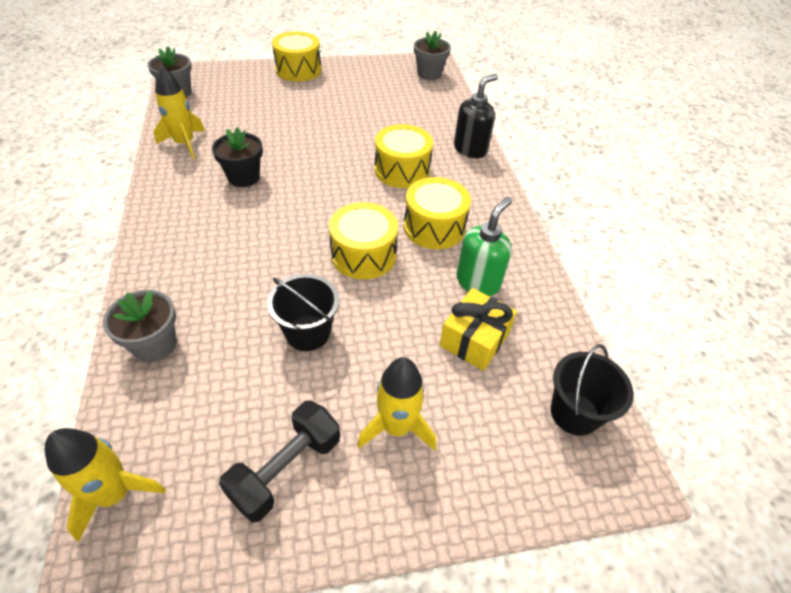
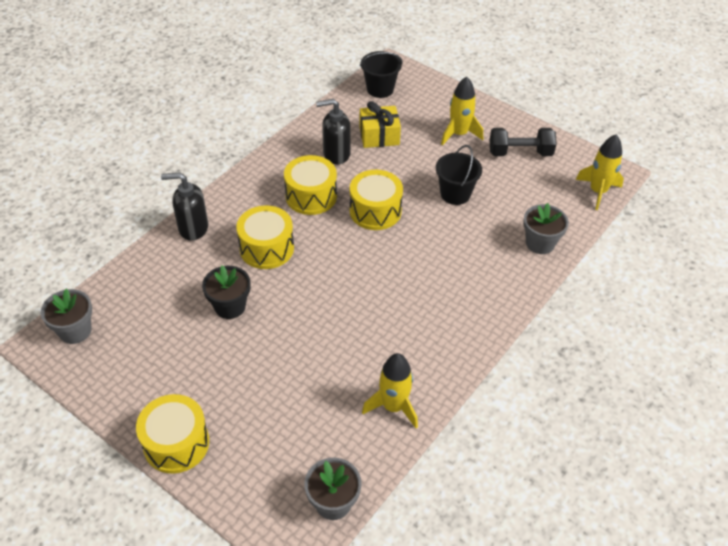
camera: 130 degrees left, 0 degrees up
(244, 177) = (383, 328): black flower pot -> black flower pot (230, 306)
(478, 281) = (336, 154): green soap dispenser -> black soap dispenser

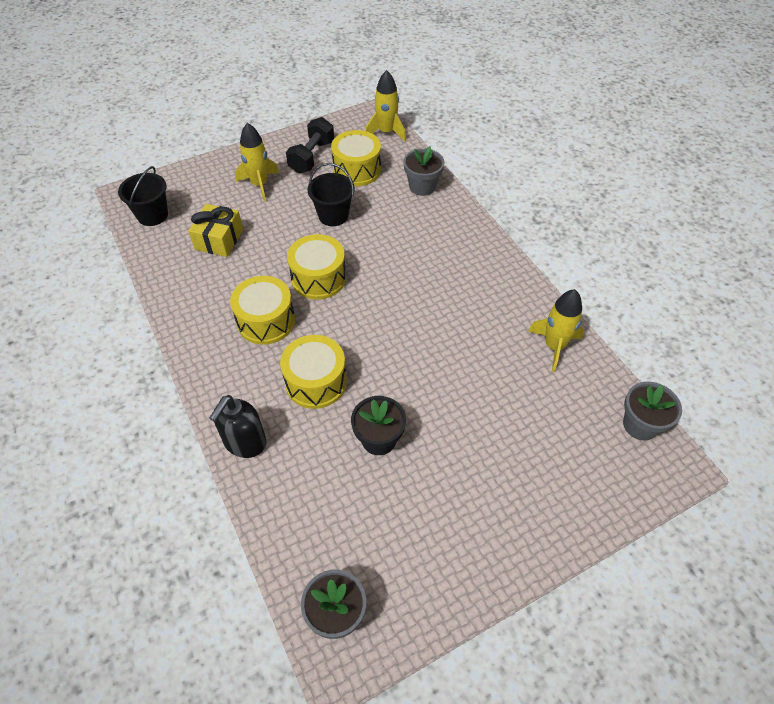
camera: 65 degrees left, 5 degrees up
(176, 443) = (536, 541): yellow drum -> yellow drum (357, 170)
(336, 154) = (220, 281): black soap dispenser -> none

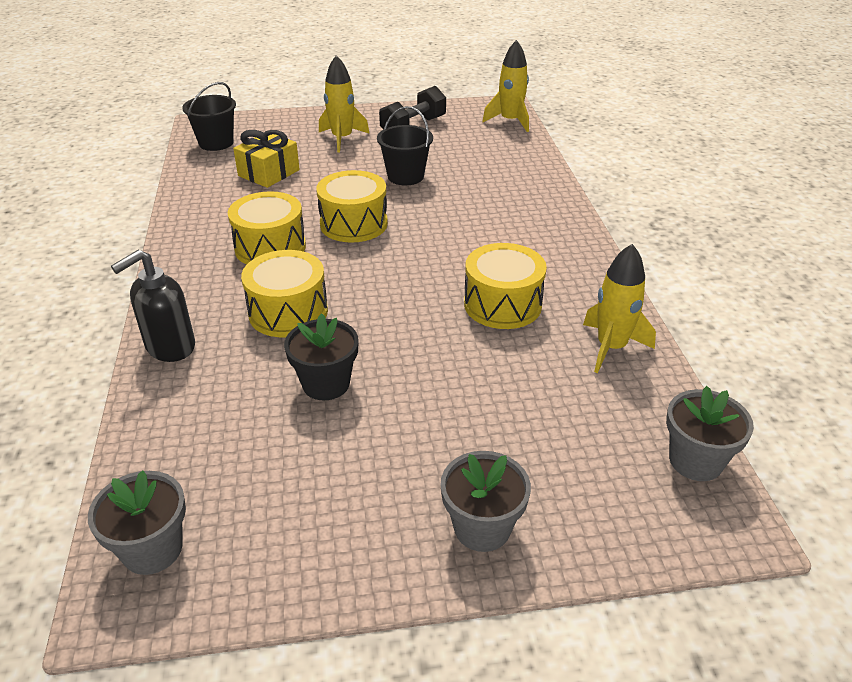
camera: 20 degrees right, 15 degrees down
(357, 170) = (456, 145): yellow drum -> yellow drum (502, 304)
(422, 186) = (525, 171): grey flower pot -> grey flower pot (482, 527)

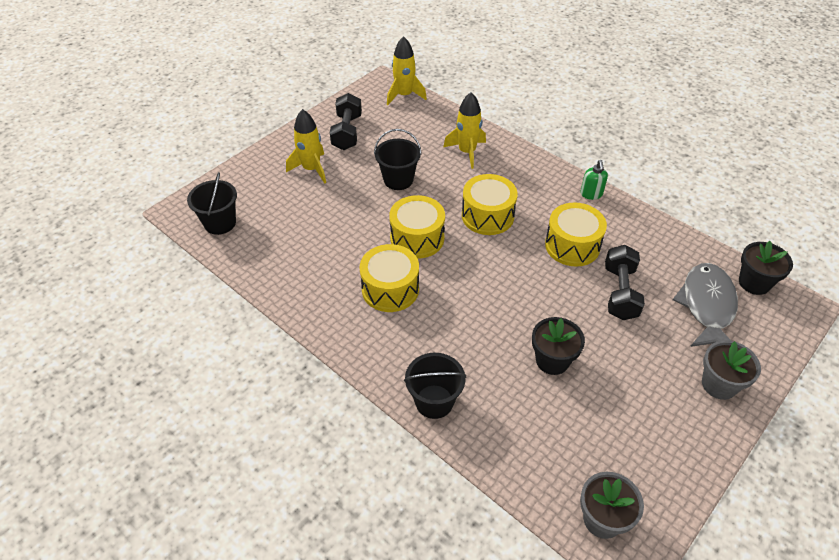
camera: 40 degrees left, 10 degrees up
(170, 347) = (434, 401): black soap dispenser -> black bucket
(269, 173) = (301, 228): yellow gift -> none
(288, 312) = (468, 329): yellow drum -> yellow drum (487, 216)
(494, 371) = (620, 293): none -> black dumbbell
(587, 445) = (707, 306): none -> grey fish
(595, 273) = (591, 194): none -> green soap dispenser
(611, 347) = (652, 240): yellow rocket -> yellow rocket (467, 152)
(695, 461) = (754, 283): grey flower pot -> black flower pot

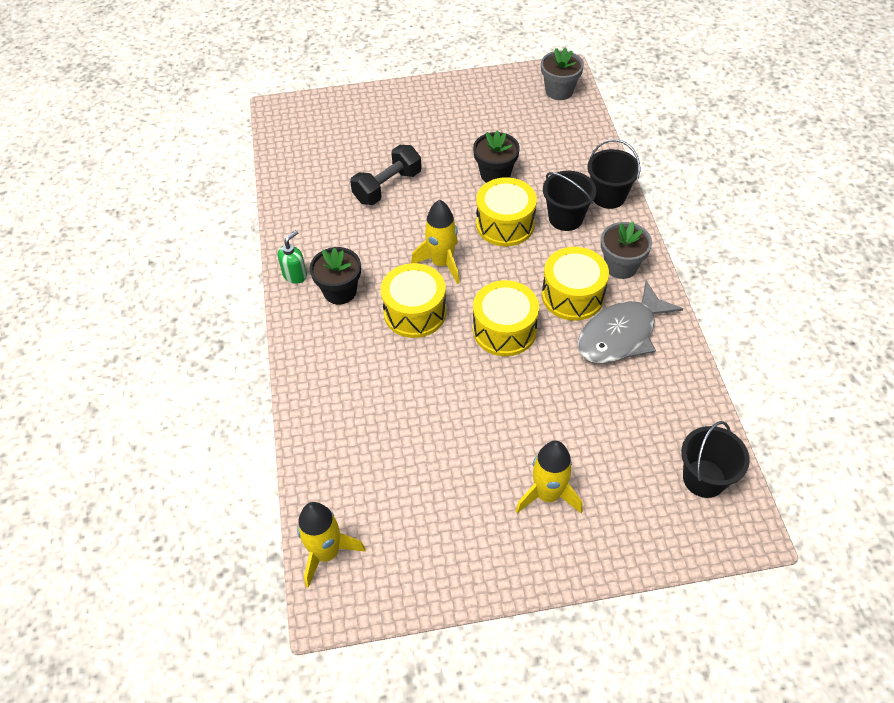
camera: 140 degrees left, 5 degrees up
(347, 132) = (458, 531): black dumbbell -> none
(398, 180) = (461, 412): black bucket -> black bucket (565, 218)
(467, 152) = (351, 402): yellow rocket -> yellow rocket (441, 263)
(572, 246) = (375, 241): yellow drum -> yellow drum (505, 224)
(707, 306) = (339, 144): grey fish -> grey fish (621, 334)
(719, 384) = (402, 105): grey flower pot -> grey flower pot (620, 266)
(754, 283) = (282, 138): black flower pot -> black flower pot (340, 291)

